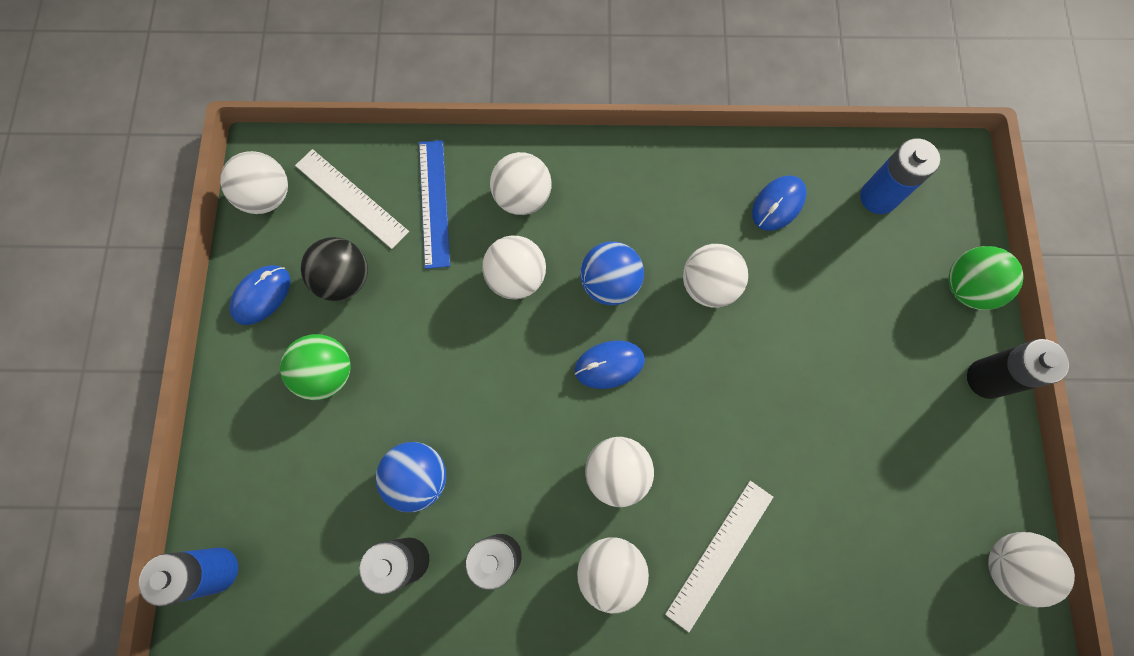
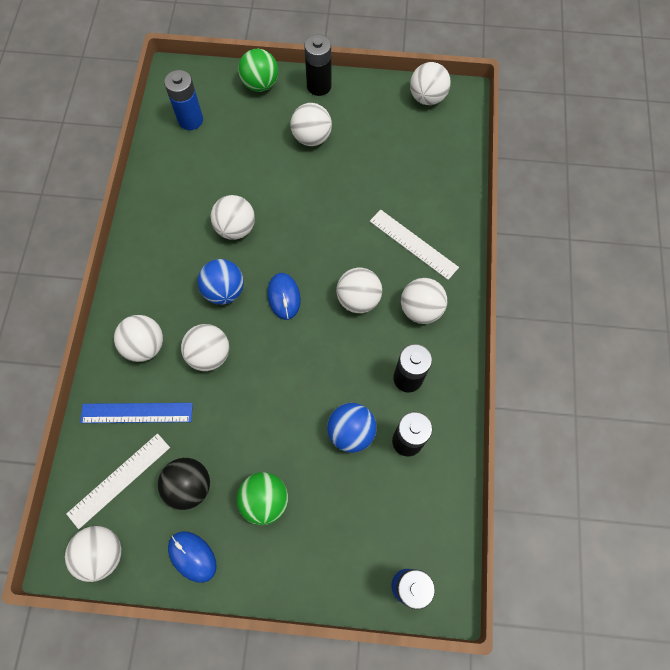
camera: 85 degrees left, 5 degrees down
(778, 204) = (184, 178): blue mouse -> none
(884, 377) = (311, 137): none -> white ball

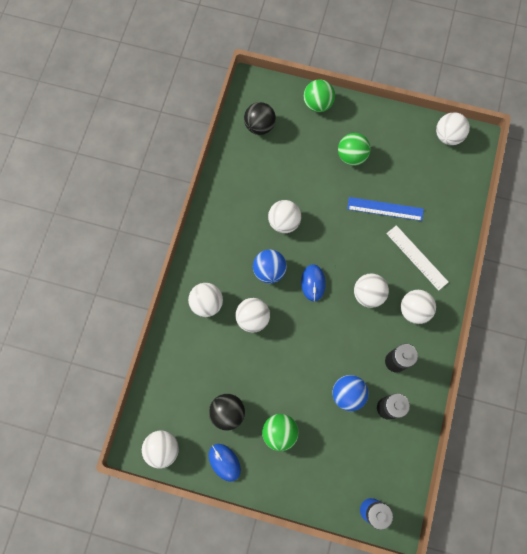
camera: 10 degrees right, 5 degrees up
(119, 480) = (179, 399): white ruler -> none
(137, 413) = (196, 352): blue ruler -> blue ruler (385, 209)
(190, 120) = (259, 126): blue battery -> black ball
(311, 137) = (351, 156): white ball -> green ball
(319, 86) = (363, 112): black battery -> none

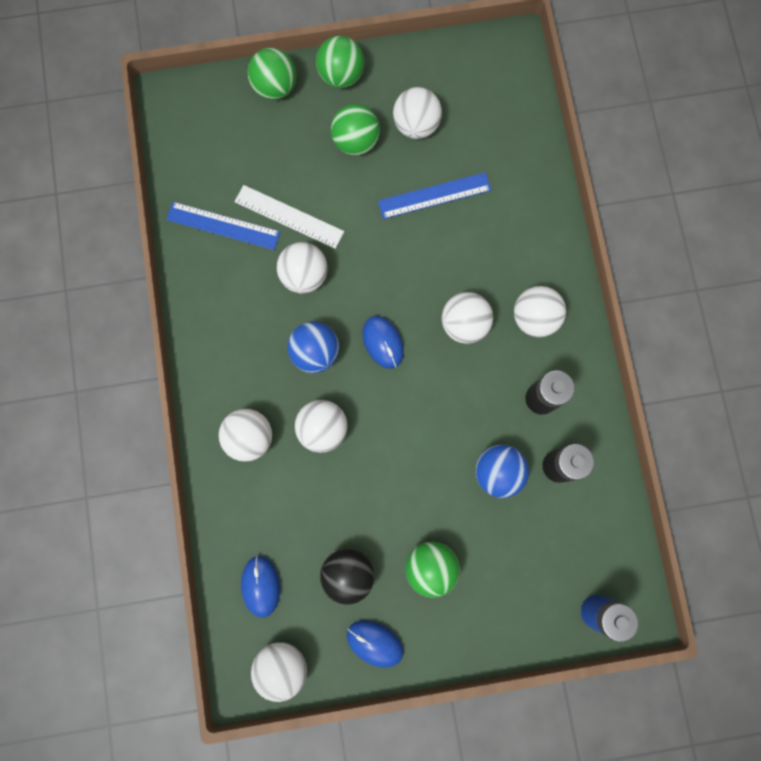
camera: 25 degrees left, 5 degrees up
(172, 395) = (260, 586): none -> blue mouse
(249, 172) = (223, 226): none -> blue ruler
(259, 126) = (208, 154): black ball -> none
(360, 113) = (341, 76): none -> green ball
(417, 257) = (506, 244): white ruler -> white ruler (289, 216)
(448, 136) = (474, 57): white ball -> white ball (416, 125)

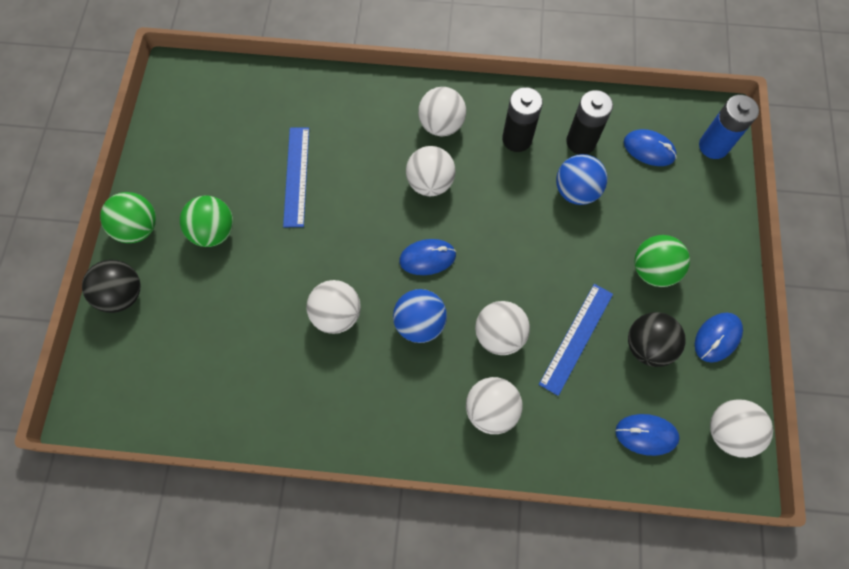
camera: 75 degrees left, 10 degrees down
(223, 226) = (255, 384): blue ruler -> blue ruler (576, 338)
(275, 87) = (122, 294): green ball -> black ball
(289, 216) = (269, 314): white ruler -> none
(416, 125) = (219, 174): white ball -> none
(571, 541) = (649, 149): none -> blue mouse

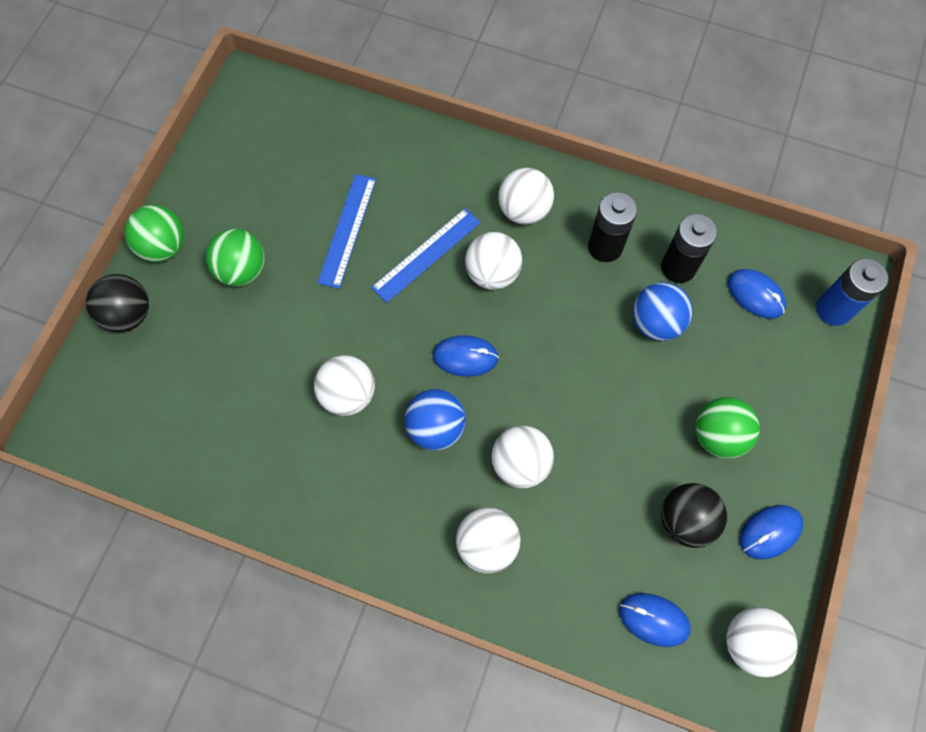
camera: 15 degrees right, 0 degrees up
(576, 338) = (606, 490): blue ruler -> blue ruler (426, 255)

